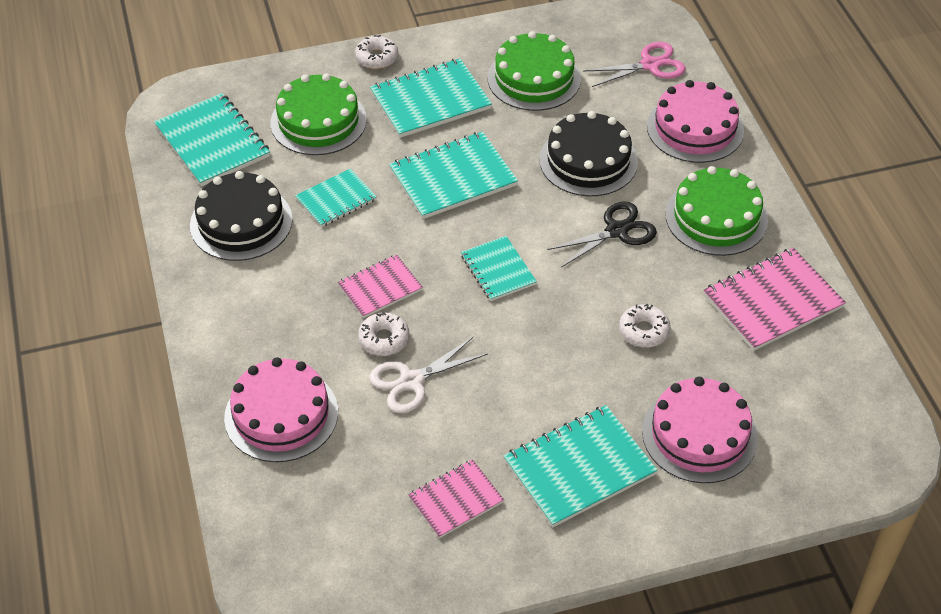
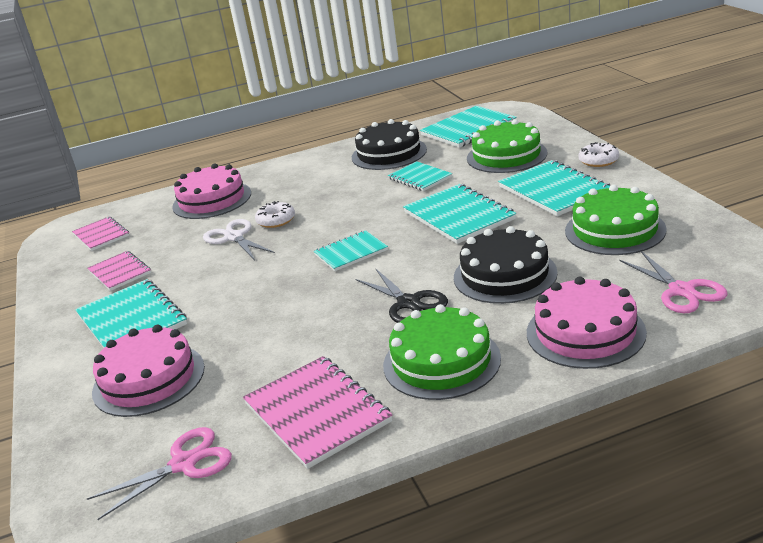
camera: 90 degrees right, 20 degrees down
(380, 288) = (328, 210): pink notebook -> pink notebook (101, 235)
(644, 331) = (278, 334): white donut -> none
(828, 391) = (184, 464): none -> pink scissors

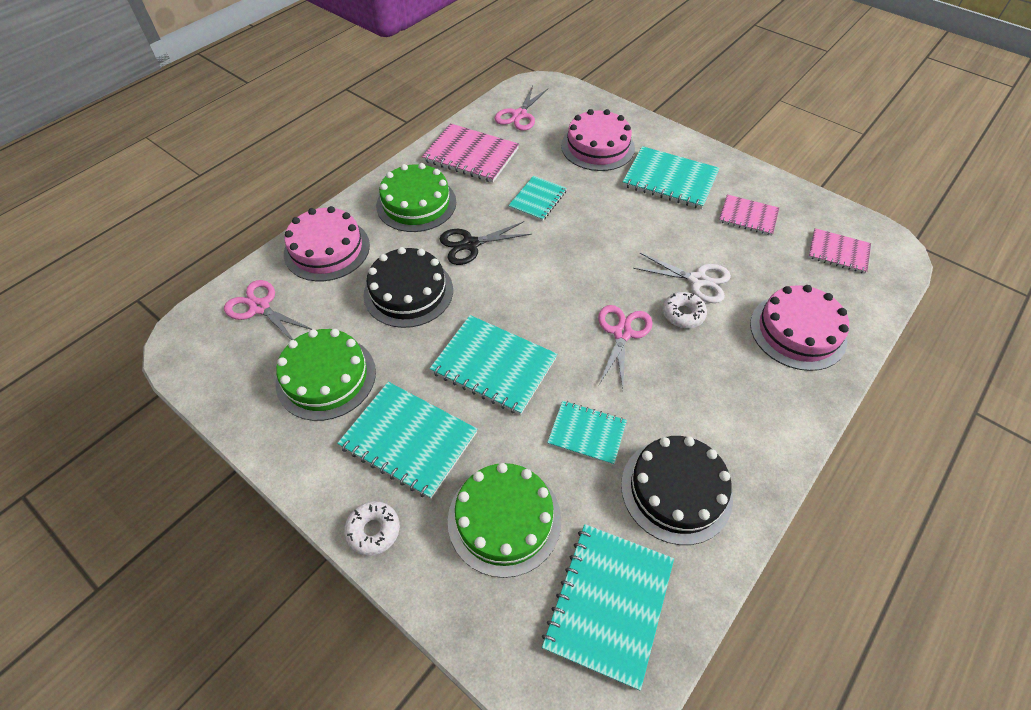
camera: 145 degrees right, 25 degrees up
(337, 217) = (622, 333): none -> pink scissors
(351, 252) = (563, 287): turquoise notebook -> turquoise notebook (537, 199)
(408, 303) = (470, 244): black scissors -> black scissors turned 45 degrees counterclockwise

